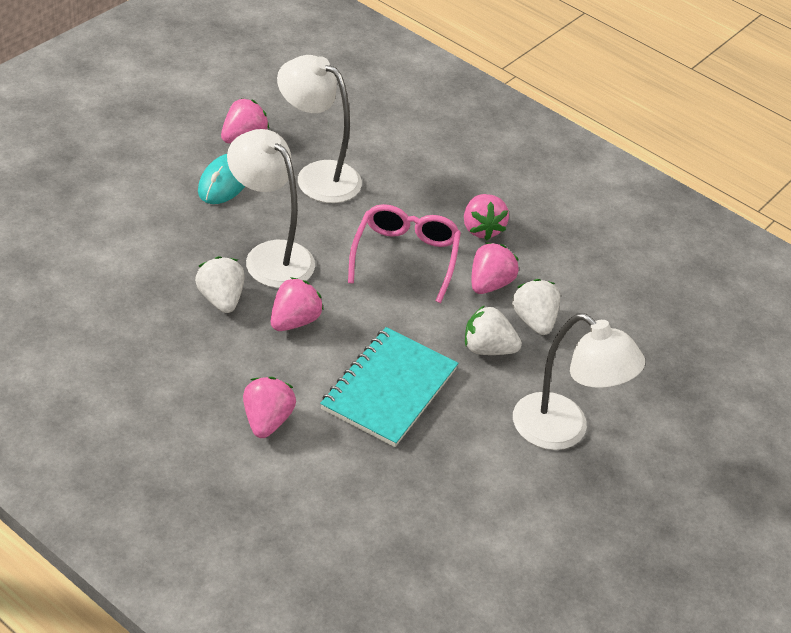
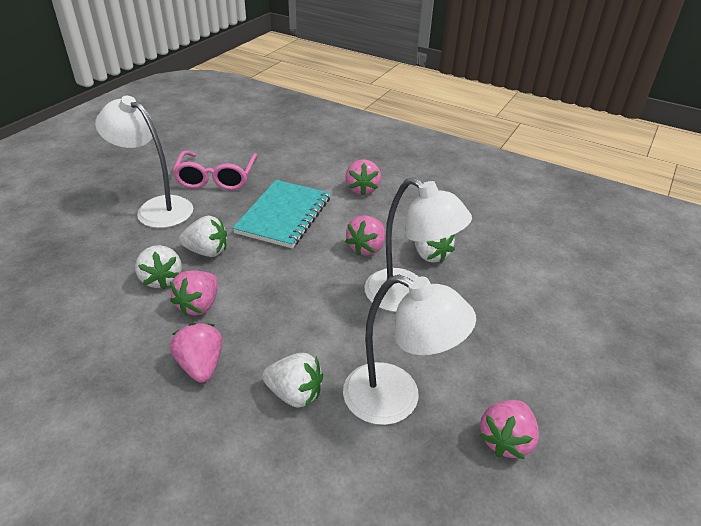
camera: 175 degrees right, 5 degrees down
(224, 182) = (491, 368): turquoise mouse -> none
(401, 194) = (295, 394): none -> white strawberry
(405, 257) = (282, 318): pink glasses -> pink glasses (216, 178)

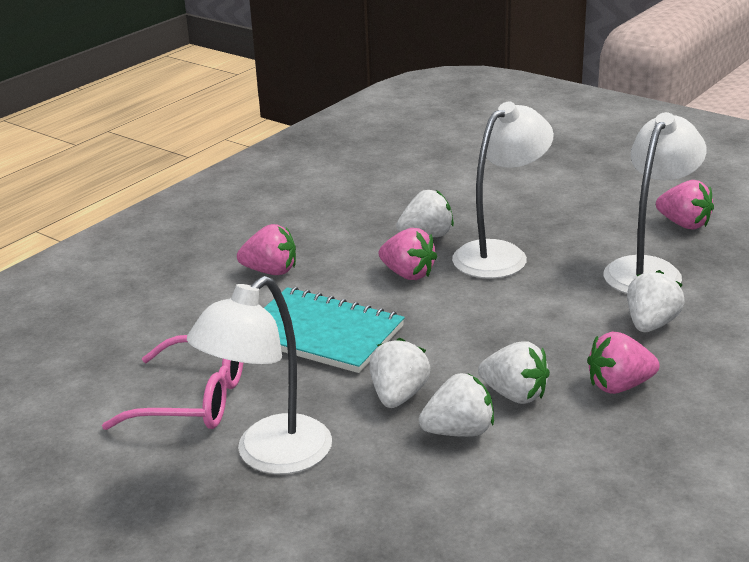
camera: 80 degrees left, 10 degrees down
(199, 305) = (514, 395): pink strawberry -> white strawberry

